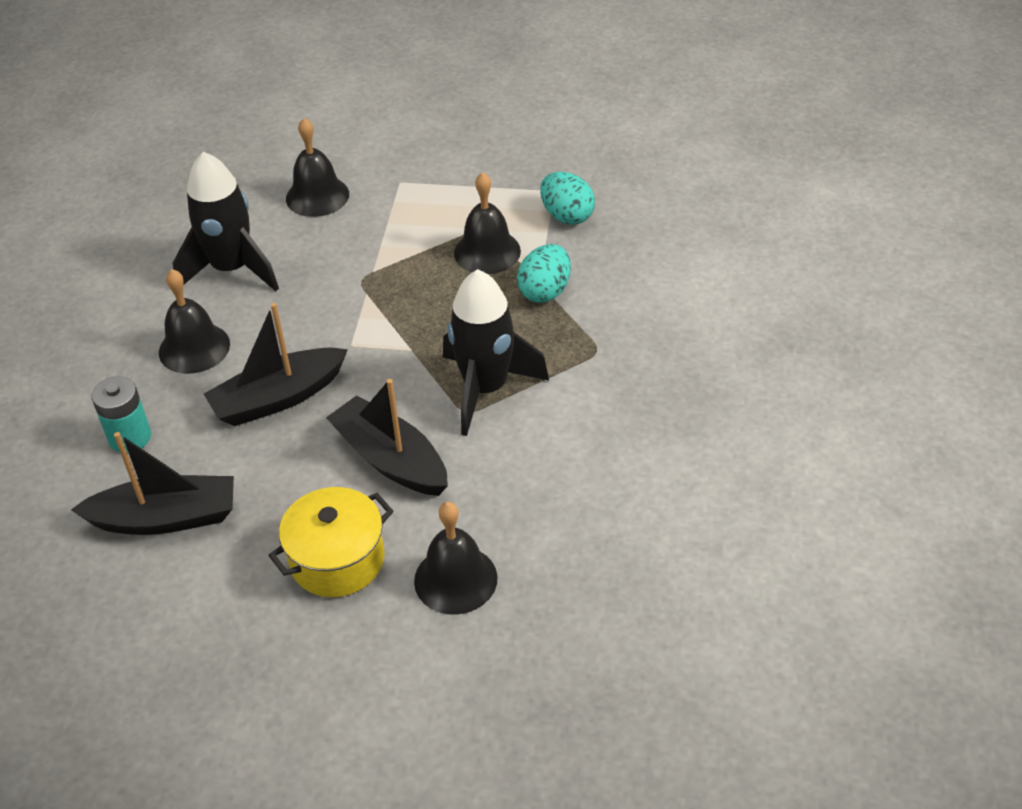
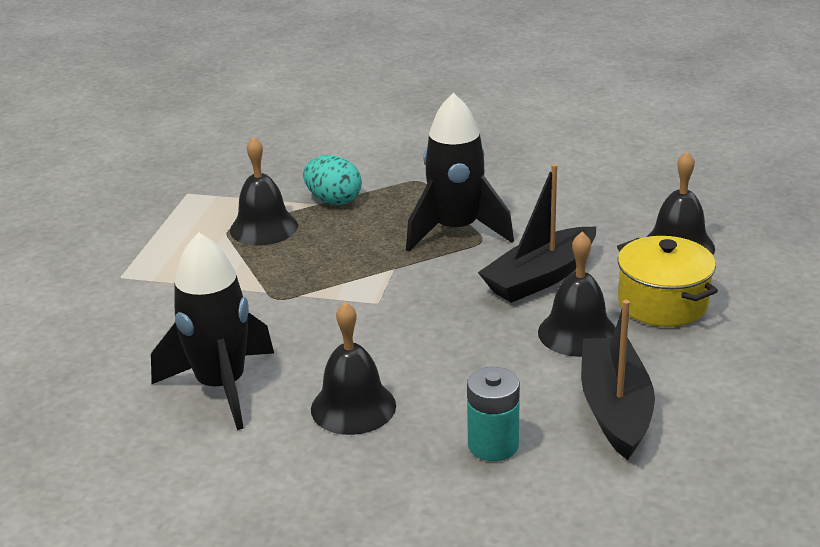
camera: 85 degrees left, 15 degrees down
(278, 398) = (447, 344): black boat -> none
(317, 196) = (114, 330): black bell -> black bell (577, 333)
(567, 216) = (230, 187): turquoise egg -> none

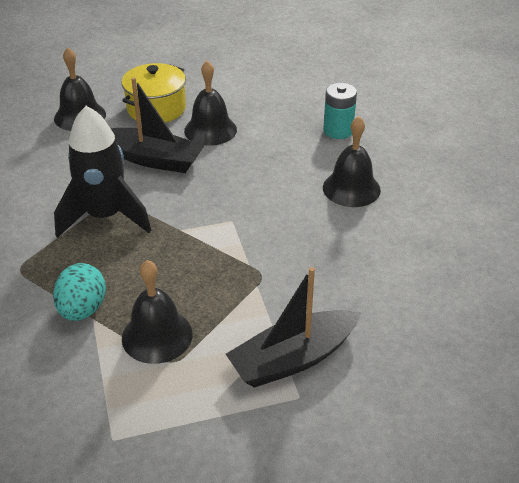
camera: 120 degrees left, 10 degrees up
(221, 387) = (383, 253): black rocket -> none
(615, 408) = (274, 103): black boat -> black boat (293, 359)

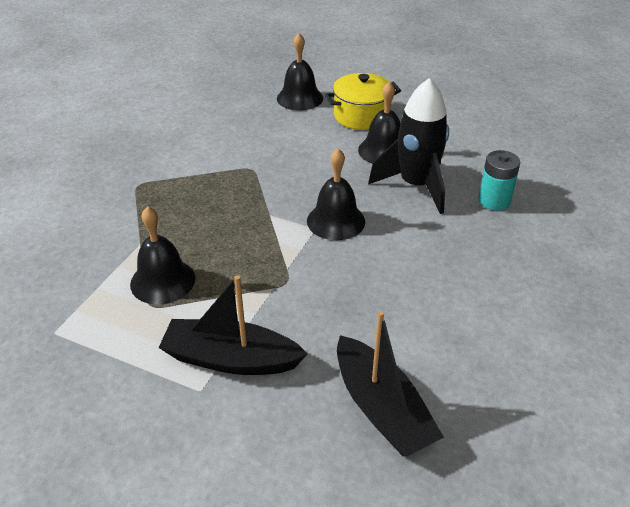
camera: 40 degrees right, 0 degrees up
(82, 309) = (141, 234): turquoise egg -> none
(105, 216) = (231, 178): black rocket -> black rocket (416, 186)
(153, 159) = (313, 153): black boat -> black boat (382, 409)
(351, 188) = (445, 254): black bell -> black bell (336, 221)

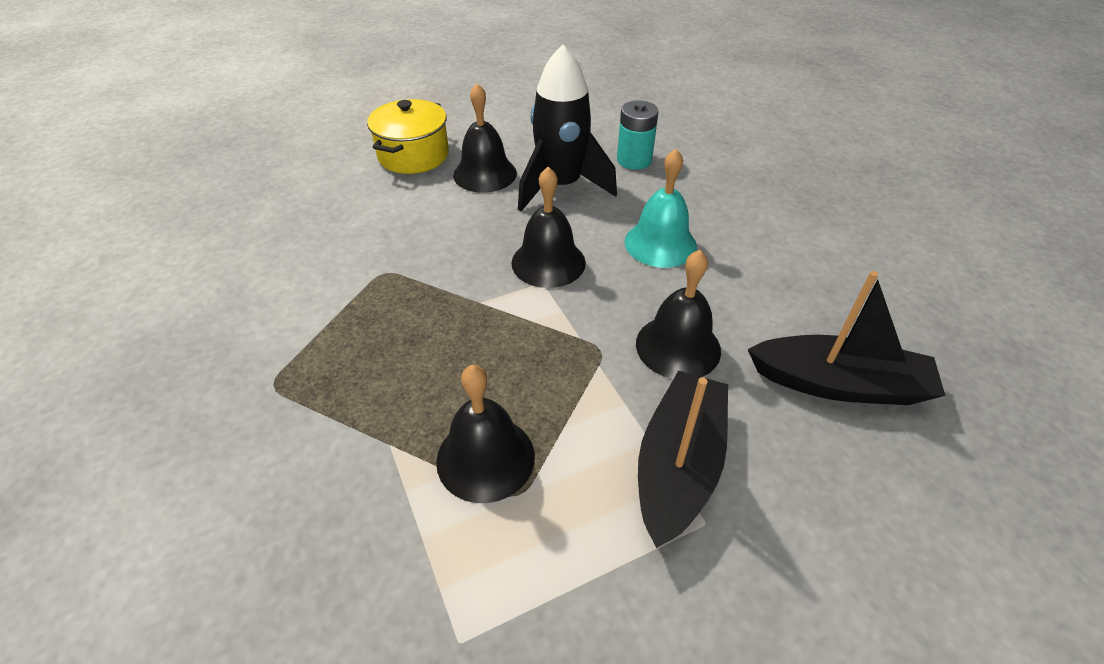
camera: 50 degrees left, 5 degrees up
(230, 359) = (678, 465): black boat -> black boat turned 150 degrees clockwise
(300, 98) = (320, 173): black bell -> black bell (678, 346)
(418, 258) = (660, 243): none -> turquoise bell

